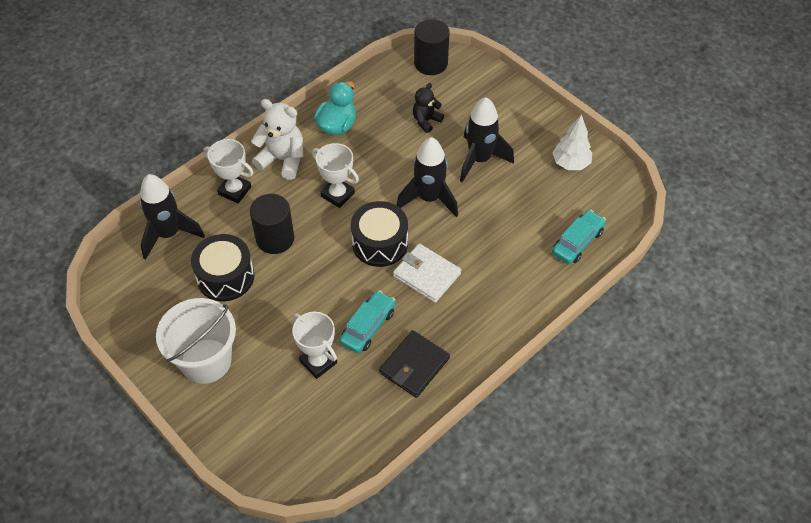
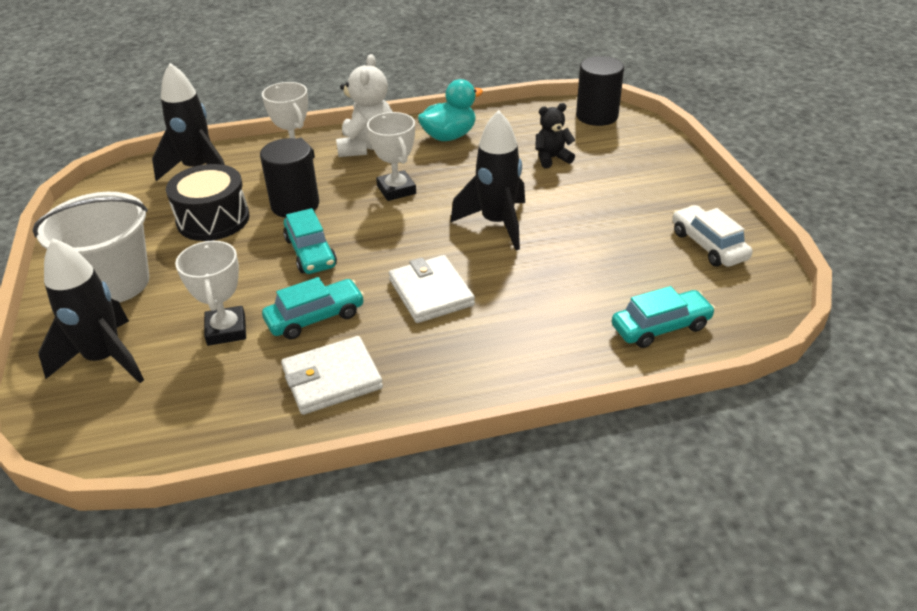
camera: 30 degrees right, 15 degrees down
(283, 160) = (367, 146): white teddy bear -> white teddy bear turned 45 degrees clockwise
(322, 276) = (310, 252): none -> turquoise car
(380, 243) = (403, 245): black drum -> none
(414, 365) = (332, 379): black wallet -> white wallet
(479, 160) = (589, 208): black rocket -> black rocket (105, 359)
(570, 163) = (708, 245): white tree -> white car

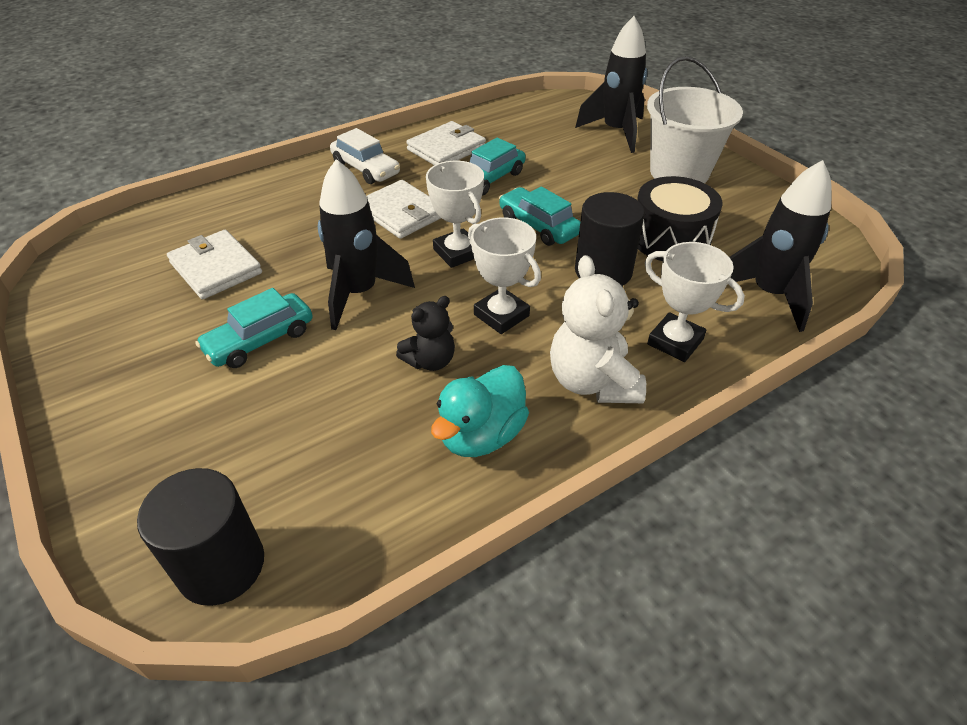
camera: 160 degrees right, 5 degrees up
(226, 330) = (550, 160): white trophy -> white trophy (457, 253)
(552, 158) = (303, 420): black teddy bear -> black teddy bear (430, 361)
(621, 268) = (216, 268): none -> white wallet
(660, 327) = (187, 223): turquoise car -> turquoise car (260, 340)
(708, 245) = (107, 314): white car -> white car (366, 169)

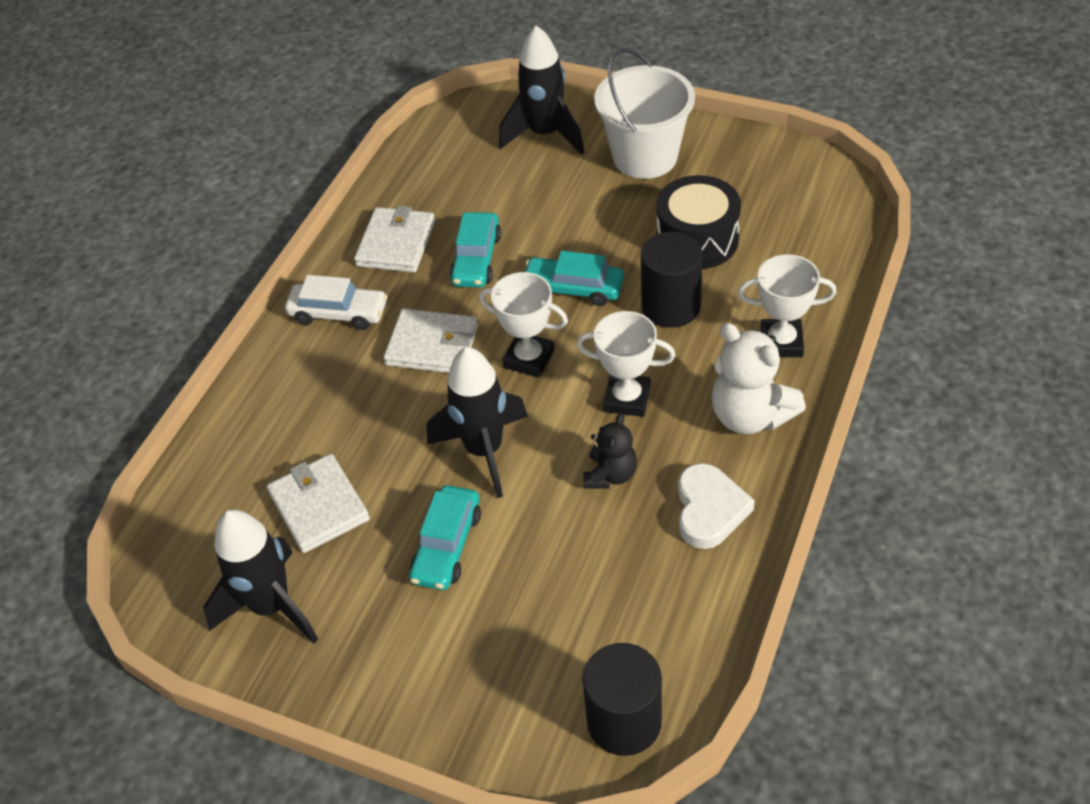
camera: 30 degrees left, 5 degrees up
(216, 268) = (319, 506): white wallet -> white wallet turned 45 degrees clockwise
(481, 435) = (709, 510): turquoise duck -> white heart
(769, 294) = (816, 255): black rocket -> black rocket (271, 606)

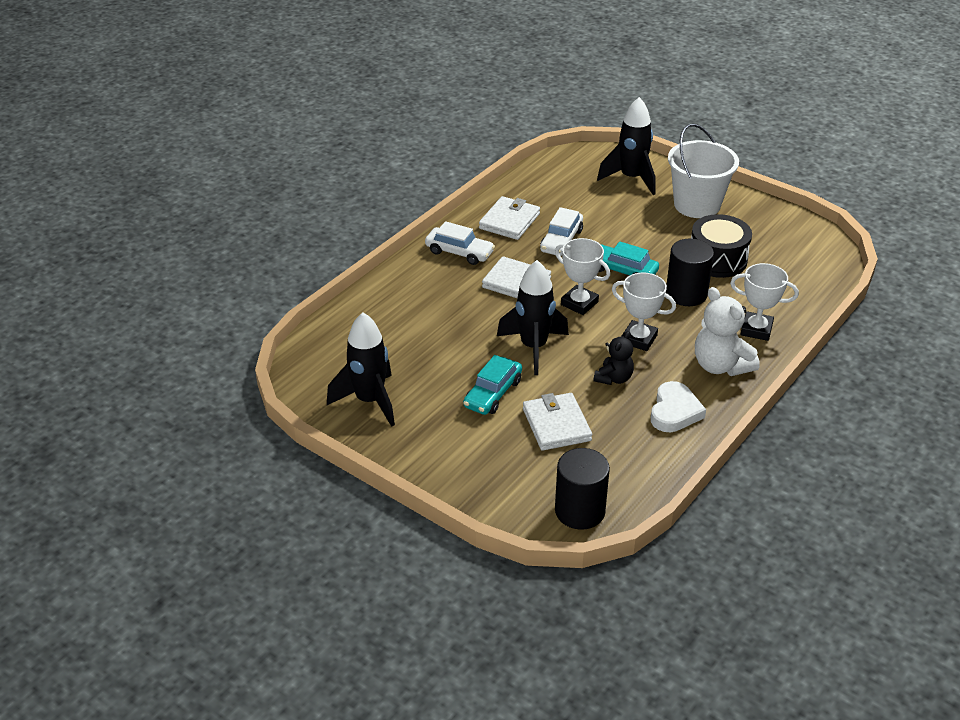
camera: 10 degrees right, 10 degrees down
(319, 506) = (415, 355): white wallet -> white wallet (556, 425)
(476, 259) = (561, 241): turquoise car -> white car

